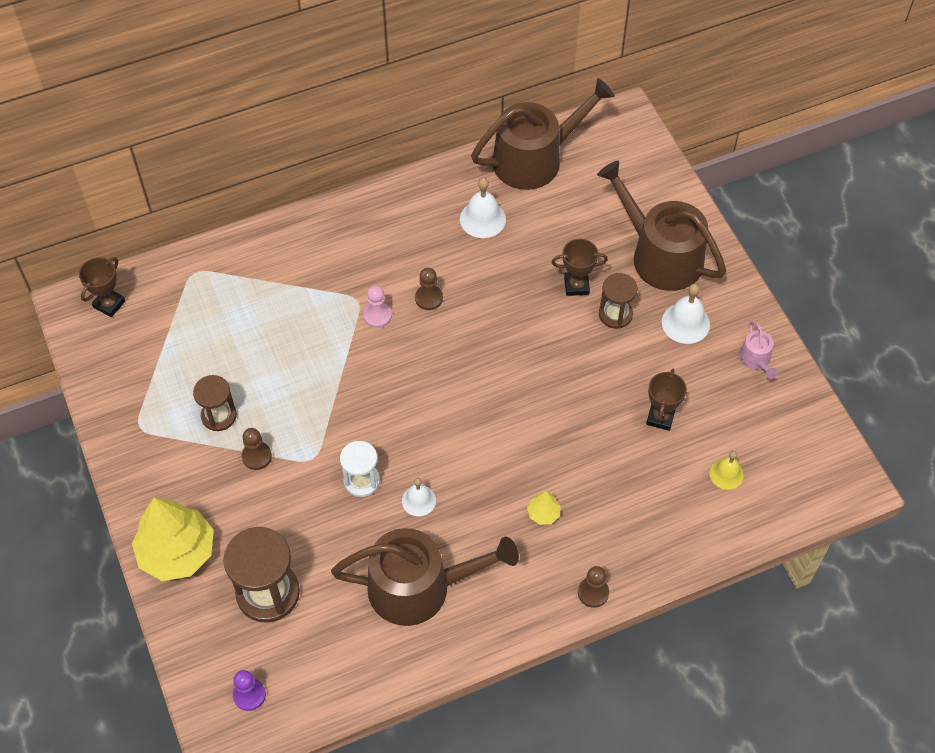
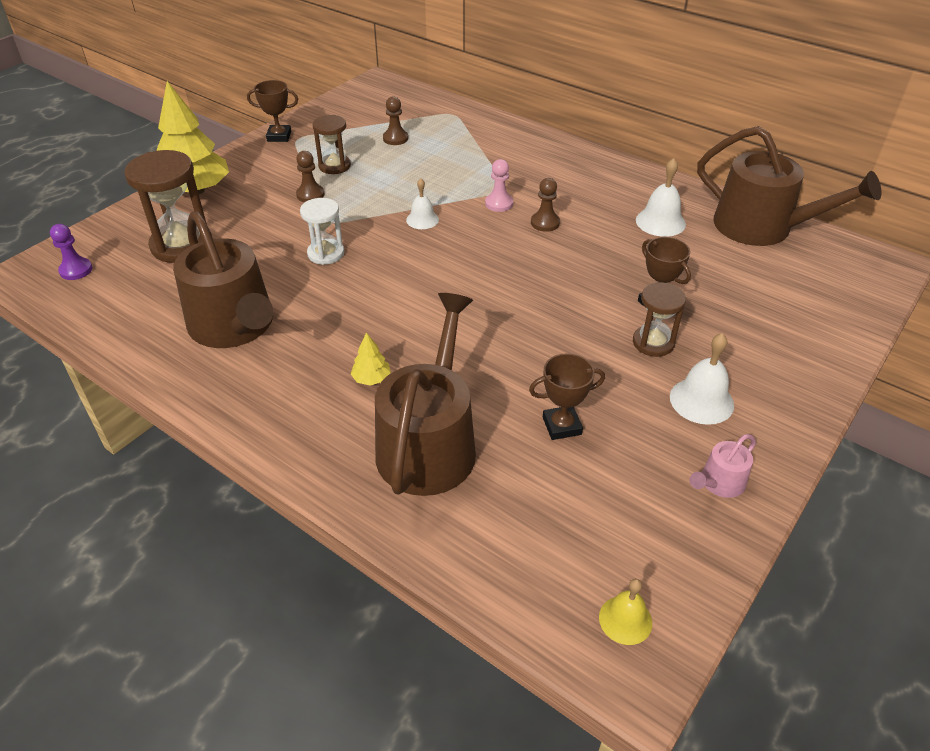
camera: 60 degrees right, 15 degrees down
(109, 304) = (391, 93): brown trophy -> brown trophy (279, 136)
(418, 500) = (328, 292): white bell -> white bell (422, 219)
(593, 592) = (298, 454): brown pawn -> brown pawn (395, 138)
(660, 255) = (761, 348): brown watering can -> brown watering can (429, 443)
(726, 474) = (537, 516): yellow bell -> yellow bell (625, 620)

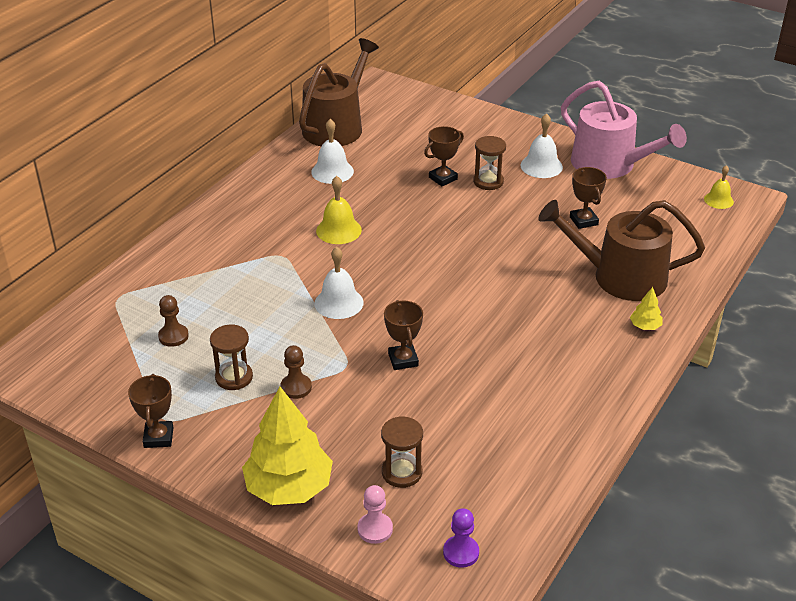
camera: 95 degrees left, 5 degrees down
(182, 245) = (402, 472): brown hourglass -> brown hourglass, size x0.60
(235, 326) = (523, 402): brown watering can -> none
(326, 253) = (403, 360): white hourglass -> brown trophy
(371, 379) = (565, 311): yellow tree -> yellow tree (645, 326)
(422, 219) = (339, 303): white bell -> white bell, size x1.51
(499, 203) = (308, 257): pink pawn -> pink pawn (375, 529)
(545, 223) = (338, 230): brown pawn -> yellow bell
(719, 483) = (610, 164): pink watering can -> pink watering can, size x2.33

